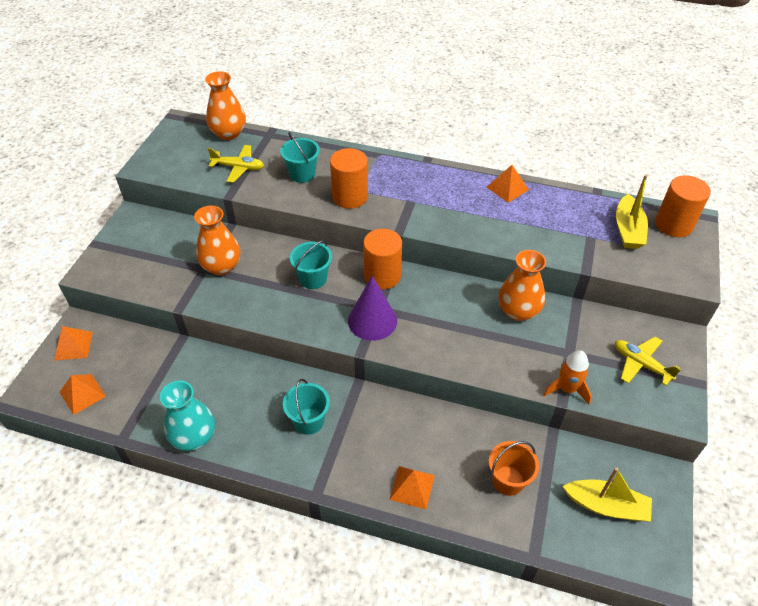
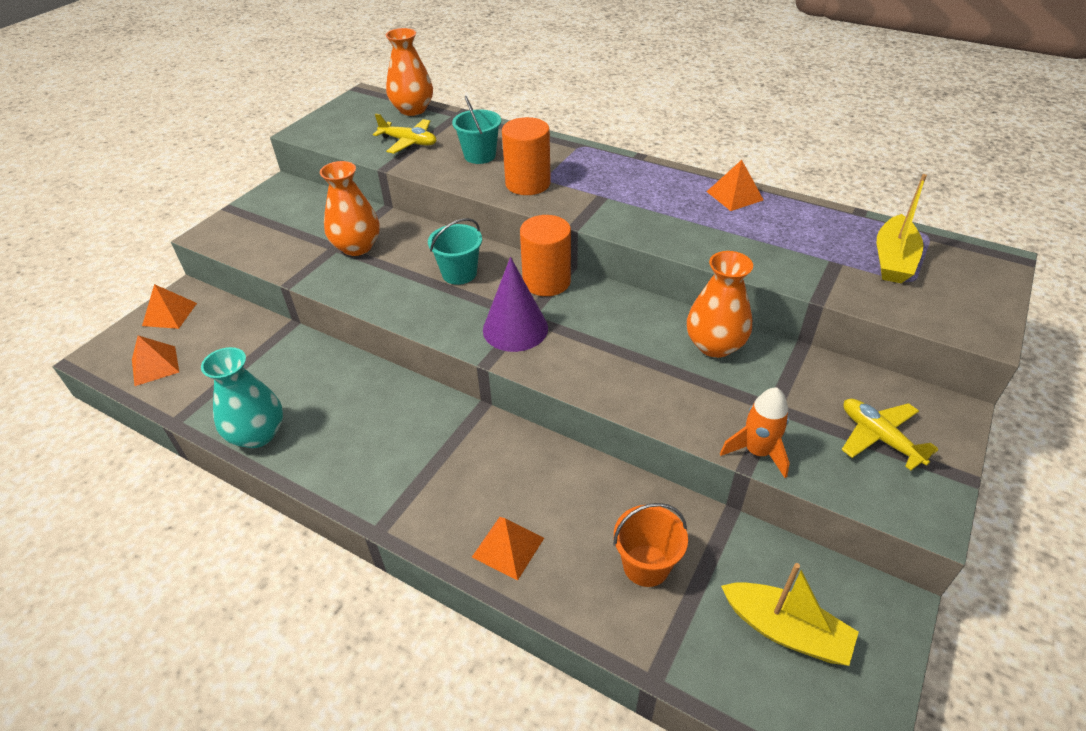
camera: 15 degrees right, 5 degrees down
(309, 421) = (403, 440): turquoise bucket -> none
(673, 225) = (964, 261): orange cylinder -> none

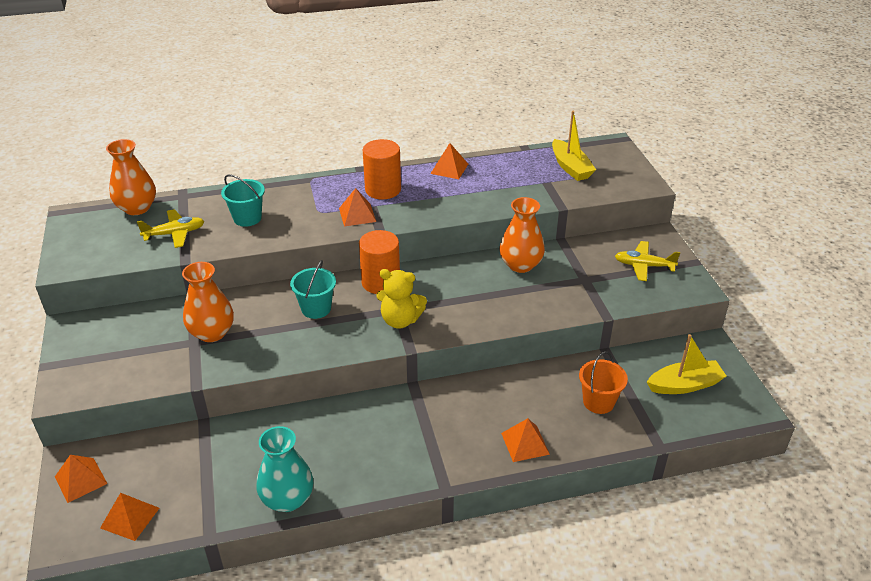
camera: 45 degrees left, 5 degrees down
(515, 329) = (400, 320): purple cone -> yellow teddy bear
(528, 183) = (311, 221): orange cylinder -> orange cylinder (383, 189)
(577, 197) = (357, 214): none -> orange pyramid
(757, 452) = (603, 306): orange rocket -> none

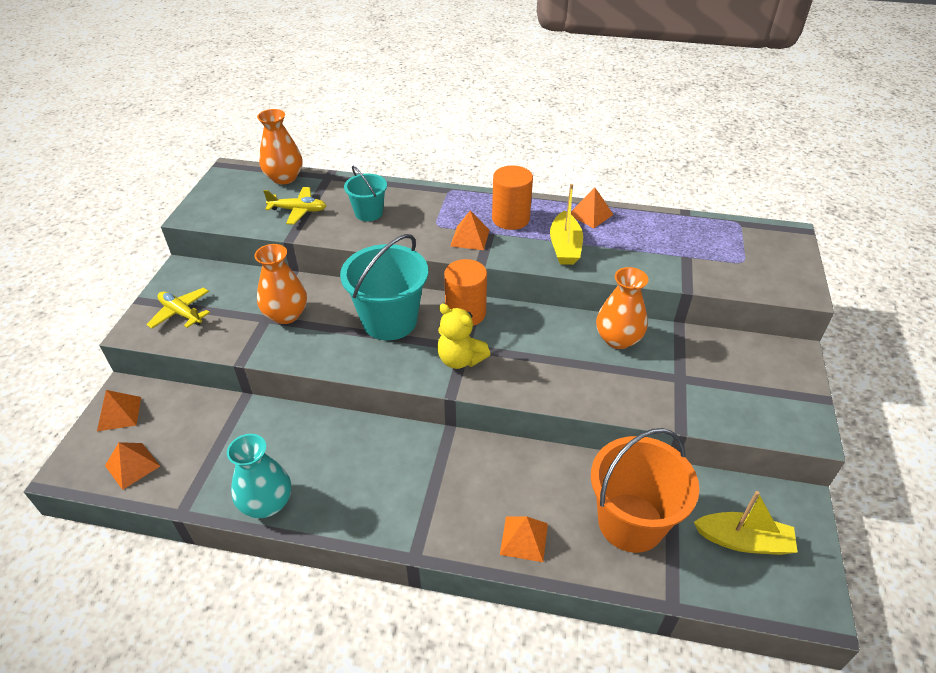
camera: 25 degrees right, 5 degrees up
(316, 308) = (389, 321): turquoise bucket -> turquoise bucket, size x1.81
(570, 167) = (724, 247): yellow boat -> yellow boat (565, 247)
(598, 402) = (630, 522): orange bucket -> orange bucket, size x1.81
(643, 266) = (758, 384): yellow plane -> yellow plane (181, 313)

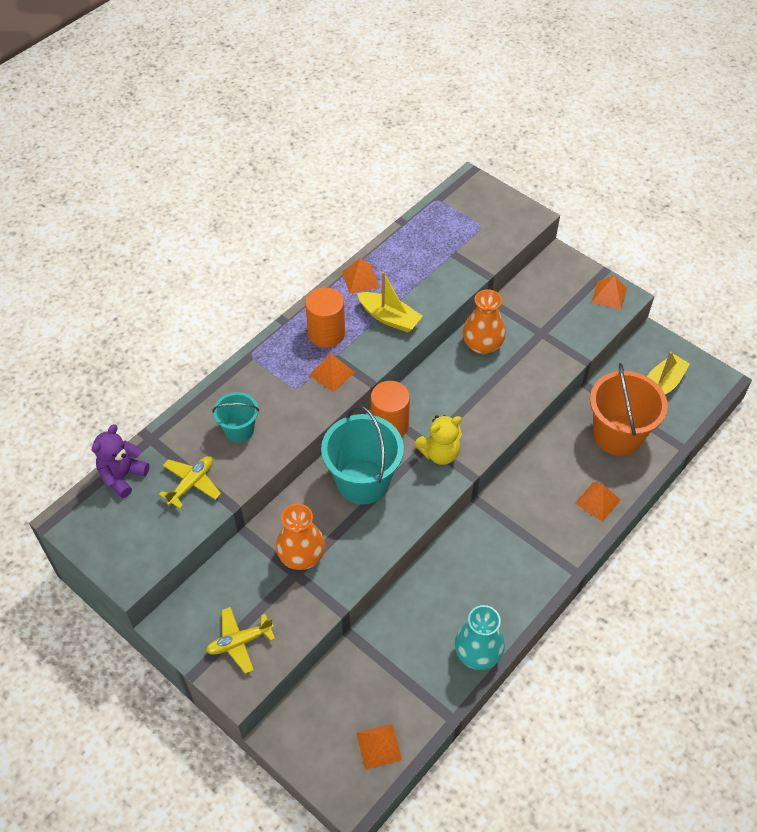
camera: 60 degrees left, 10 degrees up
(119, 413) = (306, 744): orange pyramid -> orange pyramid (609, 295)
(284, 178) = (122, 476): orange vase -> purple teddy bear

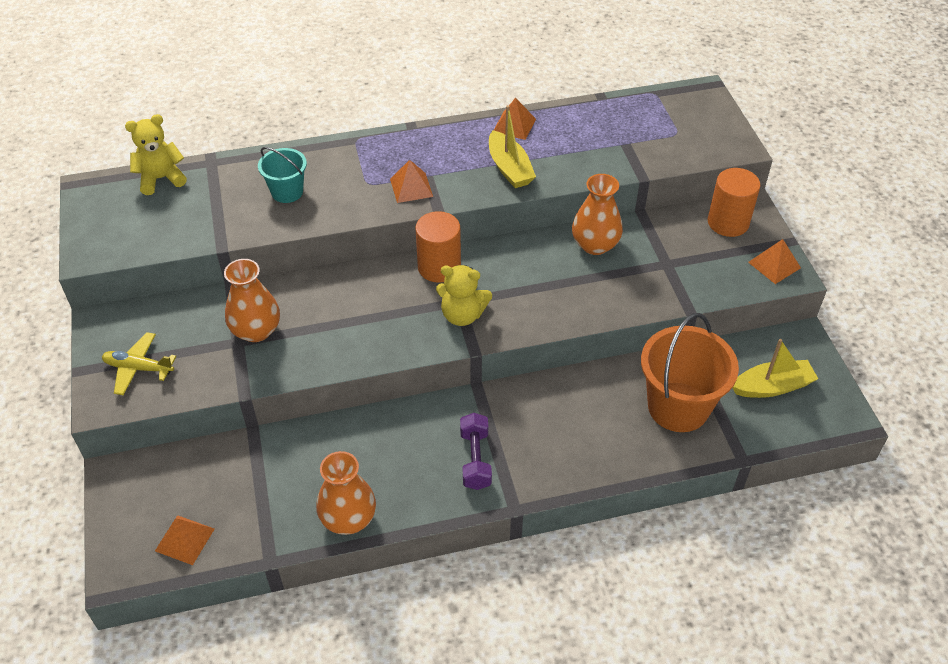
camera: 35 degrees right, 5 degrees down
(122, 476) = (161, 179): purple teddy bear -> yellow teddy bear
(191, 484) = (207, 213): yellow plane -> none
(326, 333) = (439, 154): orange cylinder -> orange cylinder (728, 222)
(363, 481) = (369, 300): turquoise bucket -> none
(477, 653) = (348, 519): turquoise vase -> orange vase
(523, 555) = (475, 459): none -> purple dumbbell
(598, 501) = (598, 455): orange pyramid -> none

